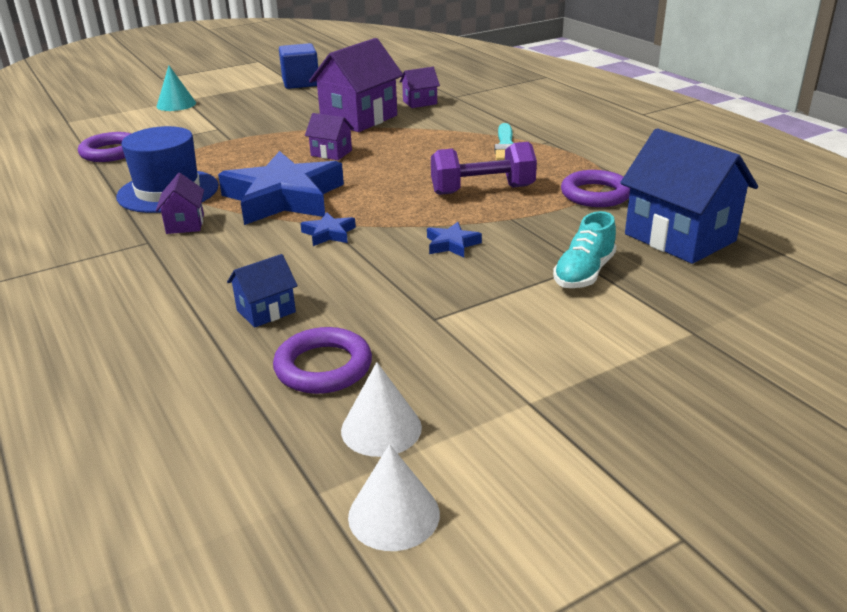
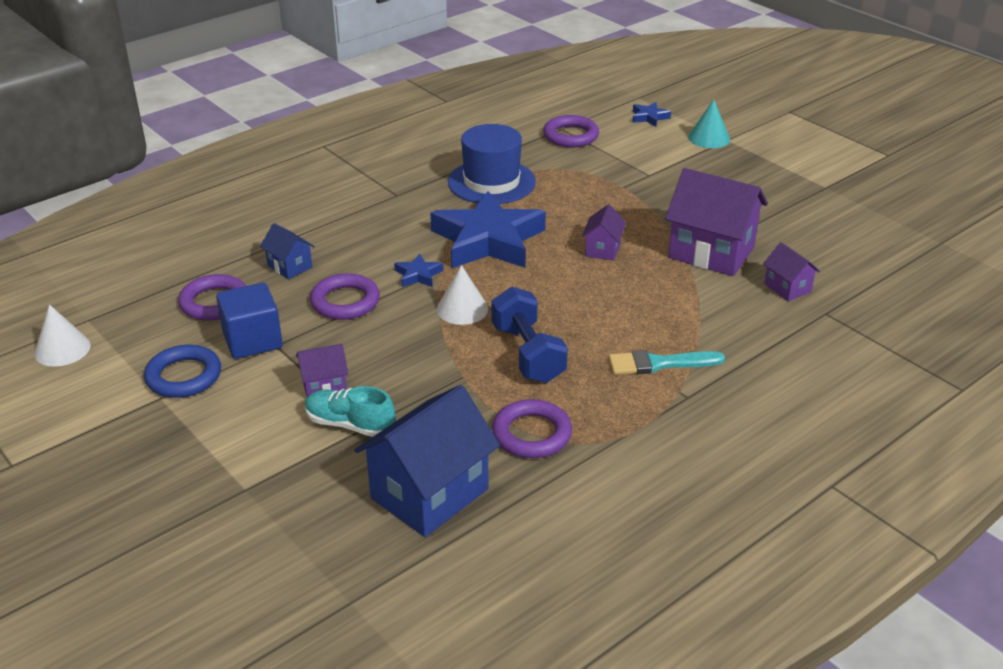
camera: 80 degrees right, 5 degrees up
(185, 224) = (429, 203): purple house -> purple house (324, 386)
(301, 83) = (818, 196): blue cube -> blue cube (252, 340)
(362, 275) = (345, 302): none -> purple ring
(381, 428) = (142, 335): white cone -> white cone (462, 309)
(452, 244) = (403, 343): blue star -> blue star (649, 117)
(482, 190) = (527, 354): purple dumbbell -> blue dumbbell
(487, 384) = (184, 376): none -> blue ring

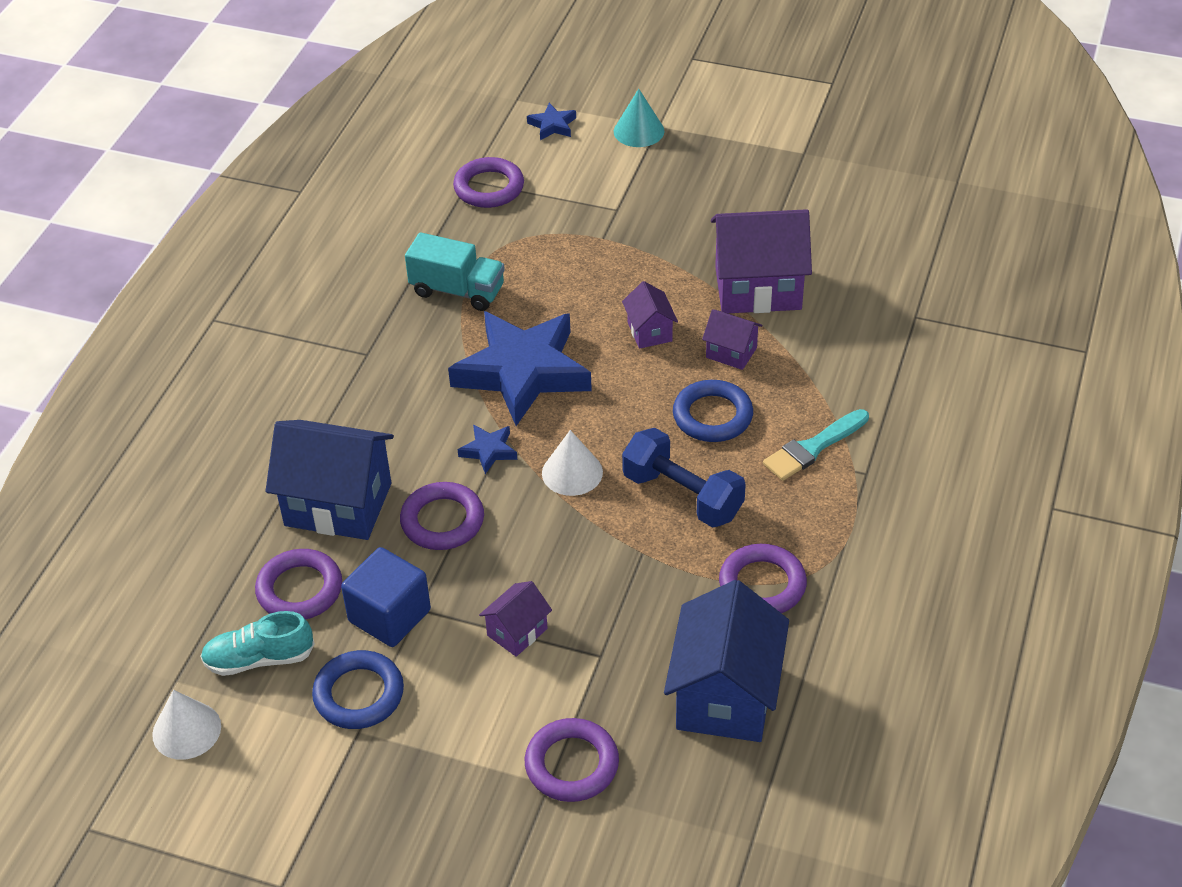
camera: 30 degrees left, 10 degrees up
(273, 484) = (572, 764): none -> purple ring
(290, 266) = (338, 504): blue house -> blue house, size x2.03
(350, 424) = (583, 662): turquoise shoe -> turquoise shoe (259, 659)
(491, 182) = (457, 291): blue hat -> turquoise truck
(599, 315) = (712, 416): none -> blue ring
(787, 288) = (860, 301): purple house -> purple house (731, 352)

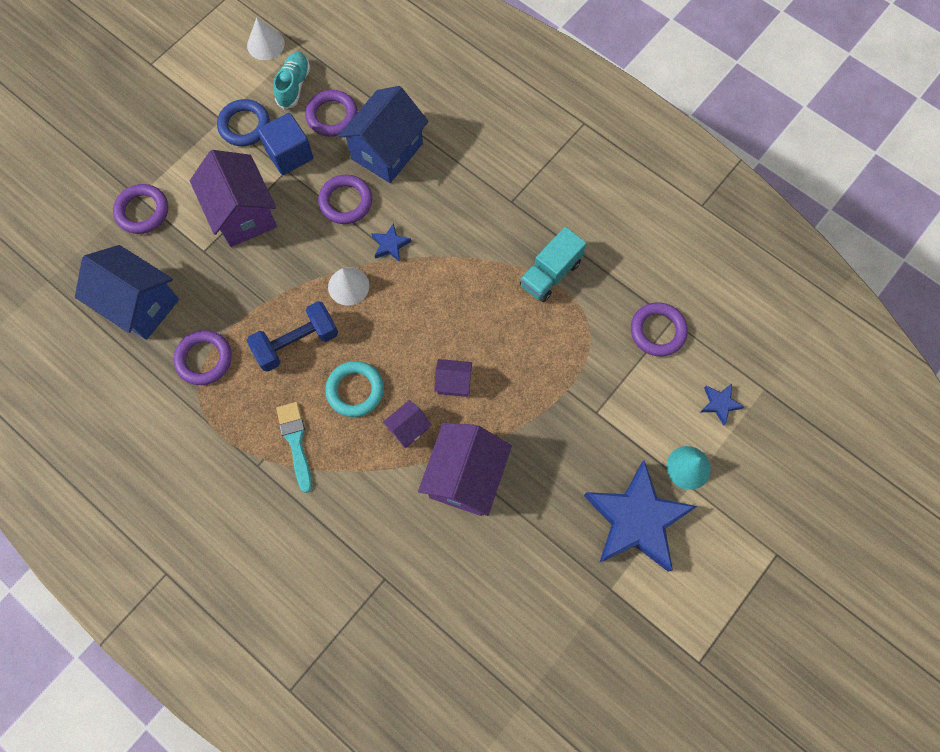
camera: 110 degrees right, 25 degrees up
(517, 632) = (243, 214): purple house -> purple house, size x2.03
(522, 372) = (451, 288): blue star -> blue star (636, 520)
(712, 416) = (355, 390): blue ring -> turquoise ring

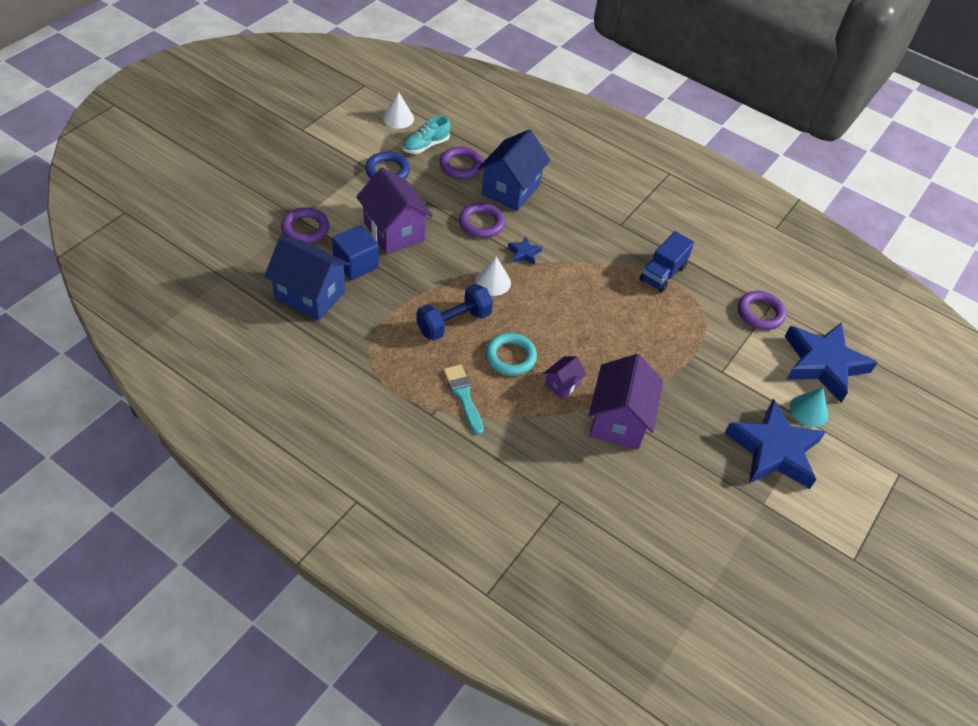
camera: 10 degrees left, 20 degrees down
(204, 359) = (372, 335): purple ring -> none
(289, 154) = (428, 191): blue cube -> blue cube (356, 264)
(294, 86) = (426, 145): turquoise shoe -> turquoise shoe turned 135 degrees counterclockwise
(453, 383) = (595, 351): purple house -> none
(550, 274) = (662, 273): turquoise truck -> blue truck
(719, 404) = (823, 364): blue star -> blue star, size x2.47

